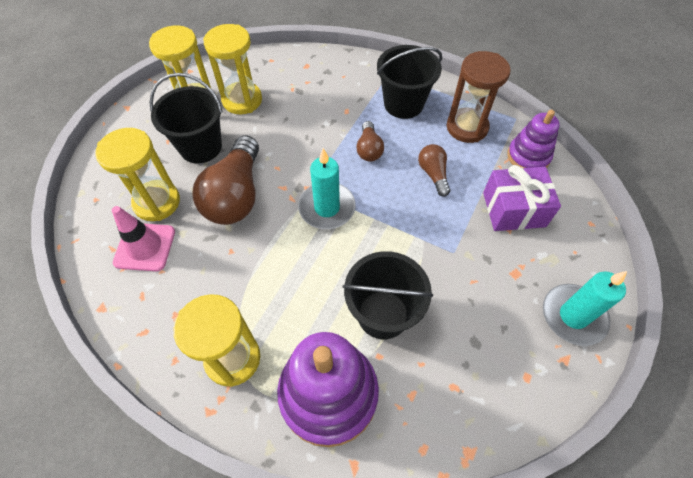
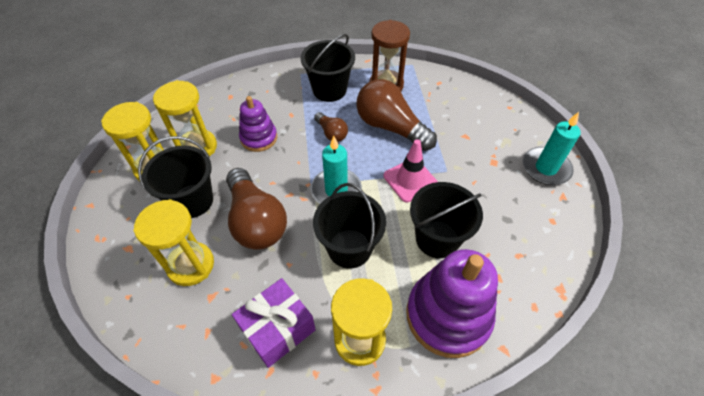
camera: 35 degrees left, 5 degrees down
(145, 247) = (211, 306): pink traffic cone -> pink traffic cone (410, 180)
(293, 270) = (349, 248): none -> black bucket
(433, 174) = (390, 127): brown light bulb -> brown light bulb, size x1.98
(513, 209) = (459, 123): purple gift -> purple gift (277, 329)
(528, 156) = (440, 85): purple stacking toy -> purple stacking toy (259, 138)

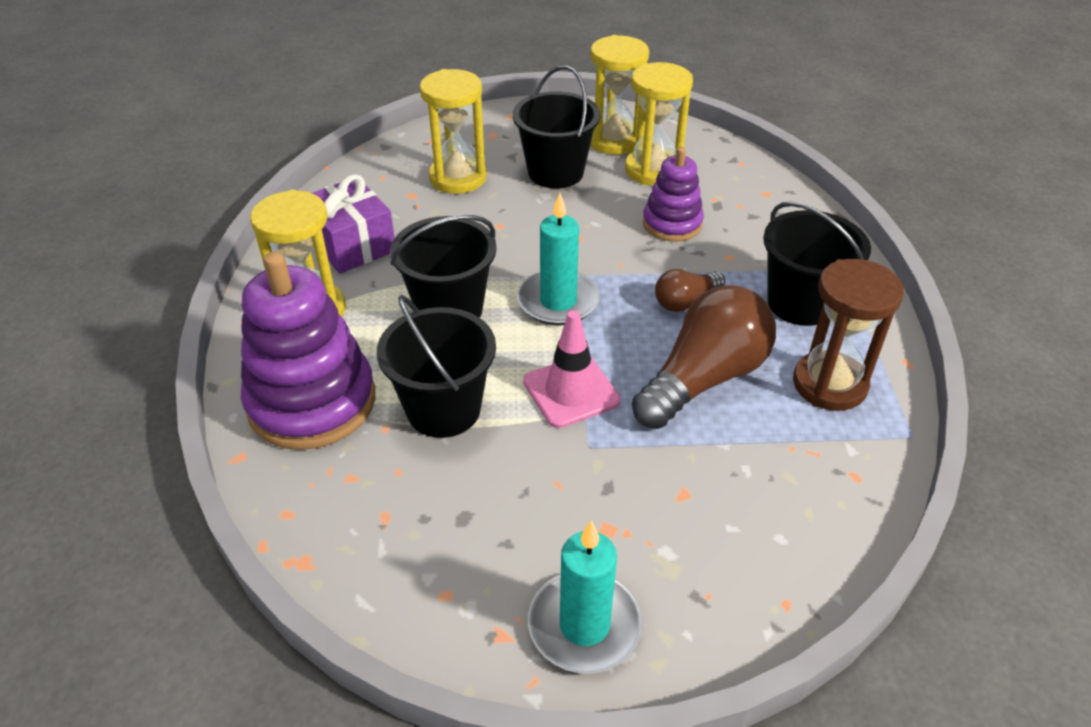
camera: 95 degrees right, 10 degrees down
(256, 221) = (513, 225): brown light bulb -> none

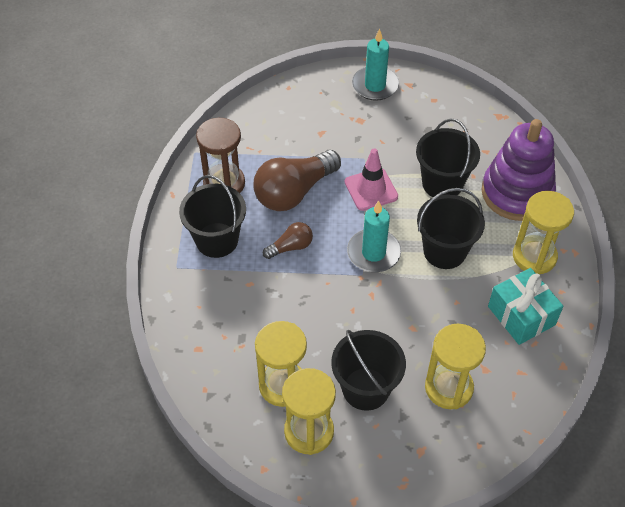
camera: 175 degrees left, 10 degrees up
(352, 244) = (521, 315): purple gift -> turquoise gift
(672, 224) = (282, 319): purple stacking toy -> none

